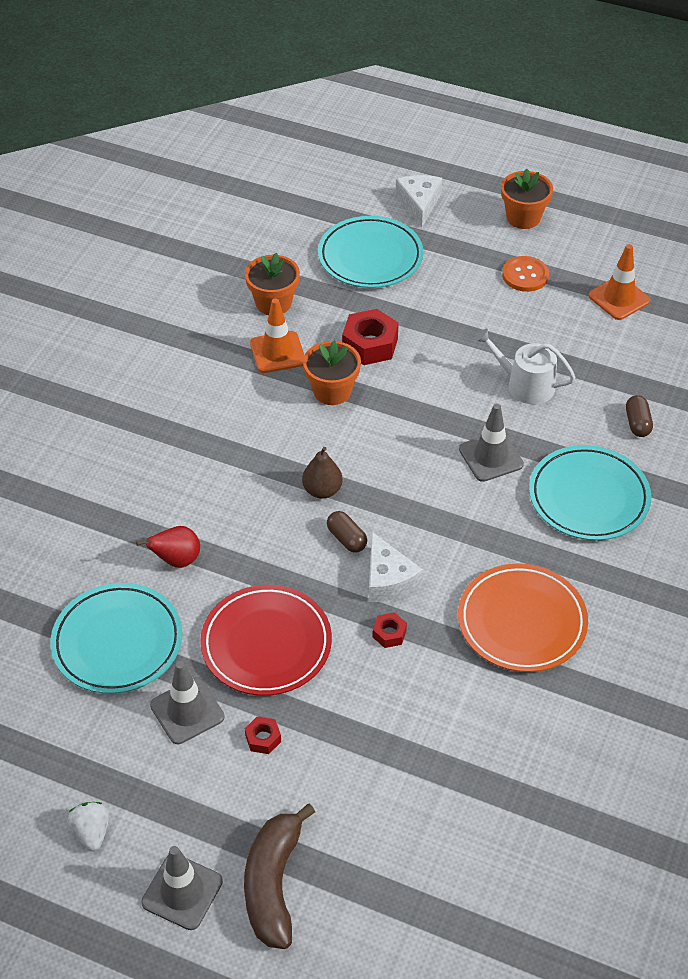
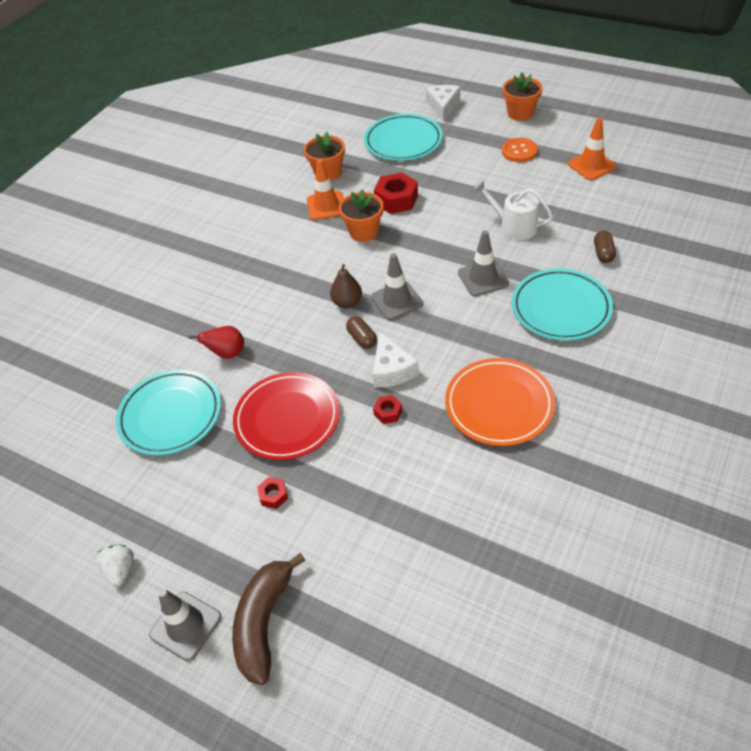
camera: 10 degrees right, 0 degrees up
(187, 711) = (215, 471): grey traffic cone -> grey traffic cone (397, 300)

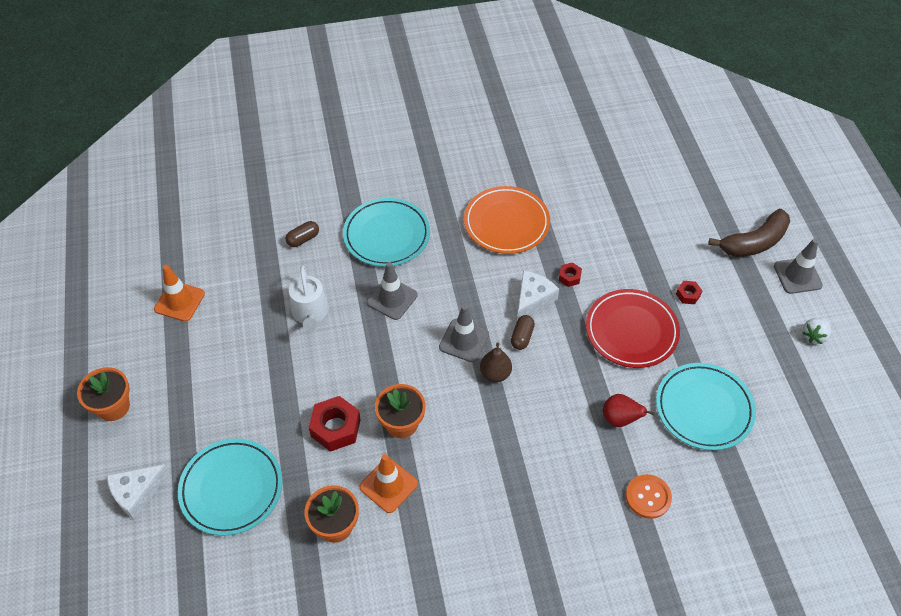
camera: 135 degrees left, 5 degrees up
(519, 151) = (188, 370): orange button -> orange button (648, 497)

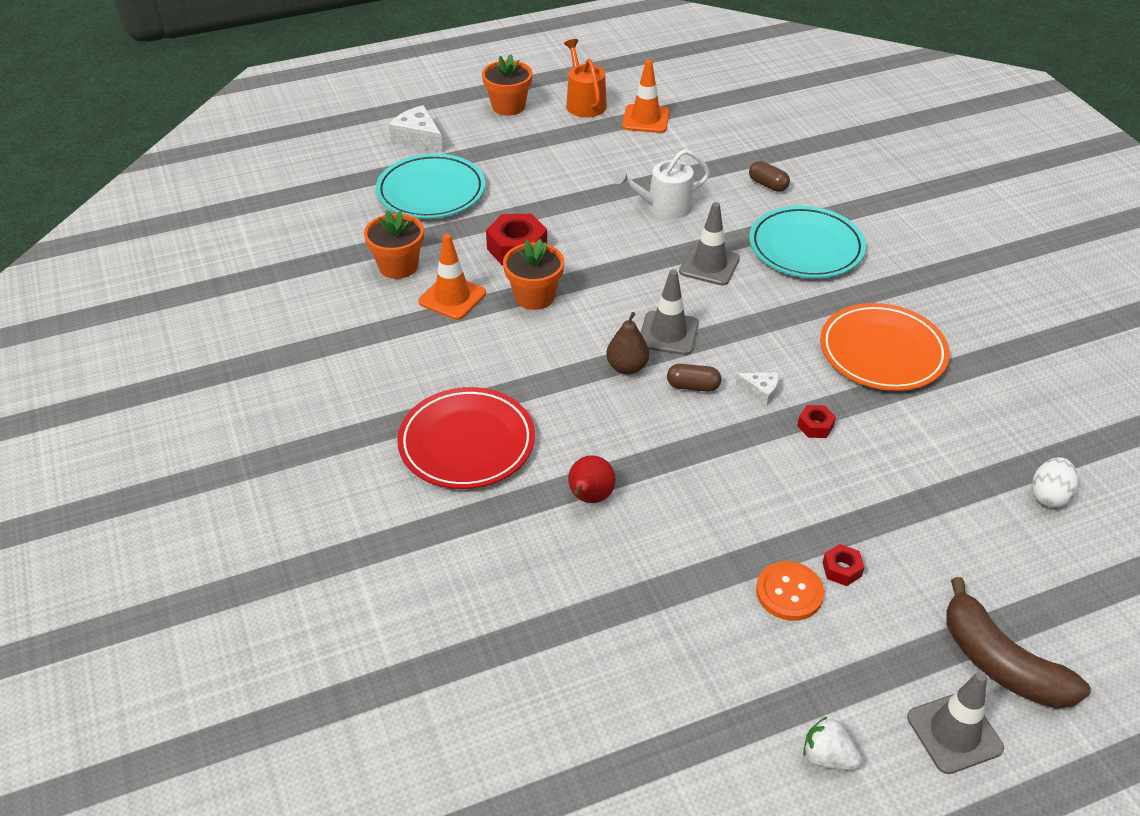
camera: 80 degrees right, 10 degrees down
(133, 343) = (584, 103): none -> orange watering can
(533, 299) = (761, 391): white cheese -> white cheese, size x0.58
(631, 331) = (745, 502): red plate -> red plate (467, 443)
(639, 182) = (1049, 495): none -> white egg
(648, 497) = (473, 535): orange button -> orange button (789, 592)
(704, 408) = (632, 596): turquoise plate -> none

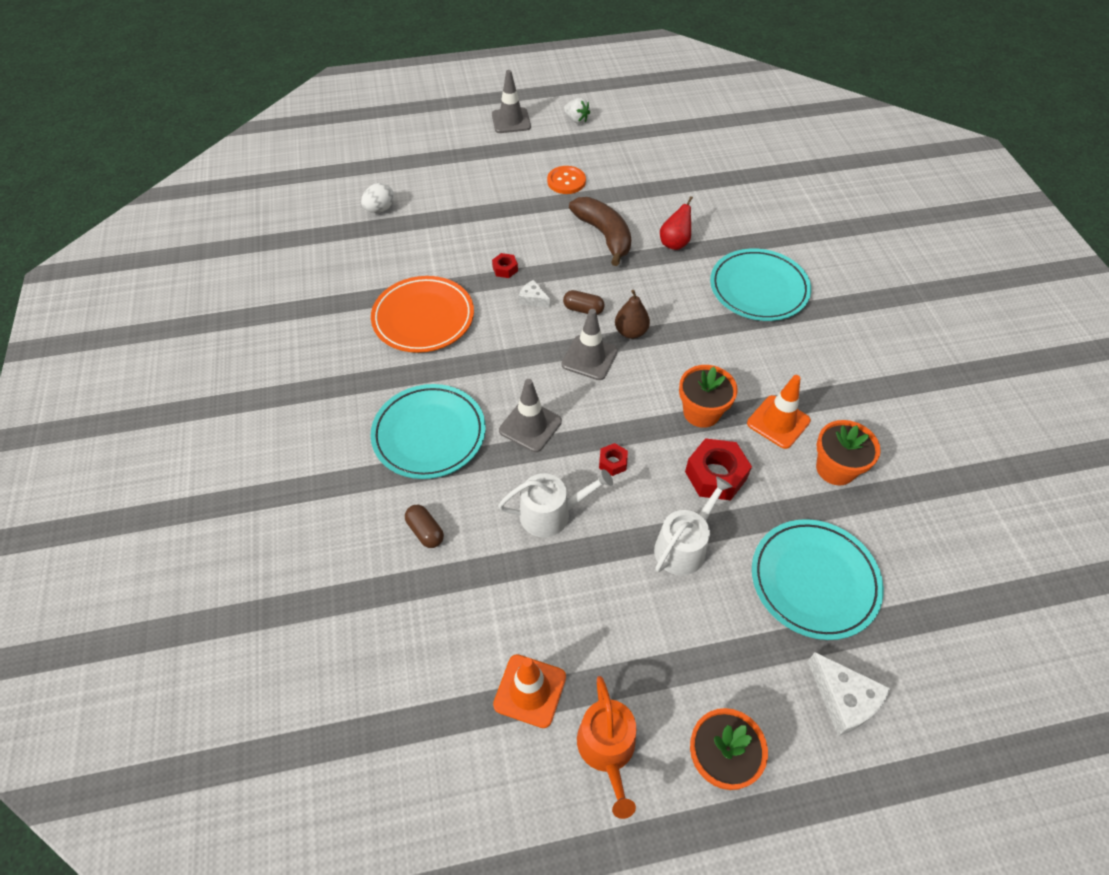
camera: 170 degrees left, 10 degrees up
(467, 443) = (758, 289): red plate -> turquoise plate
(543, 200) = (684, 546): none -> white watering can
(841, 569) = (531, 188): red nut -> red nut (613, 462)
(1001, 663) = (470, 141): brown banana -> brown banana (604, 235)

